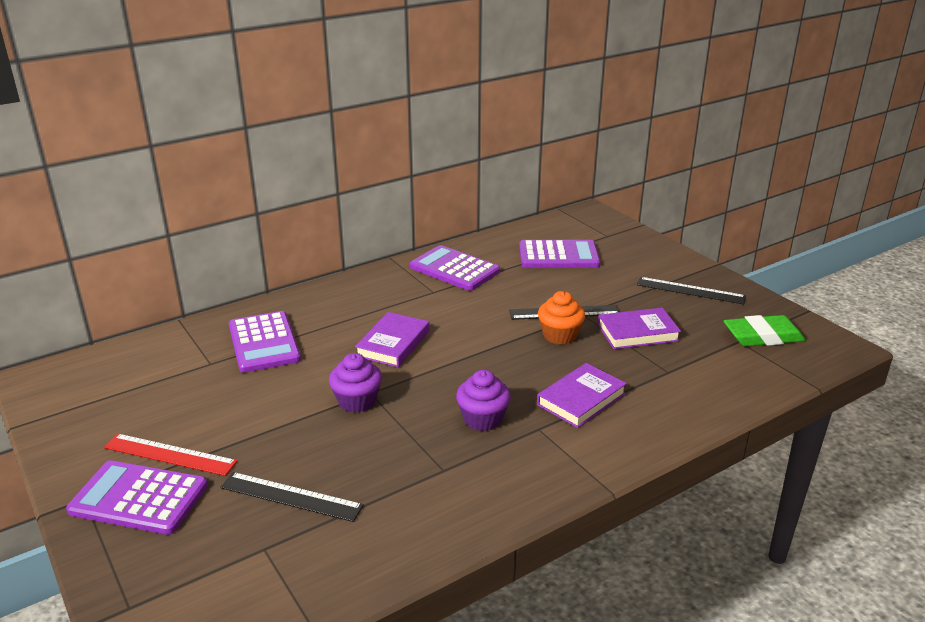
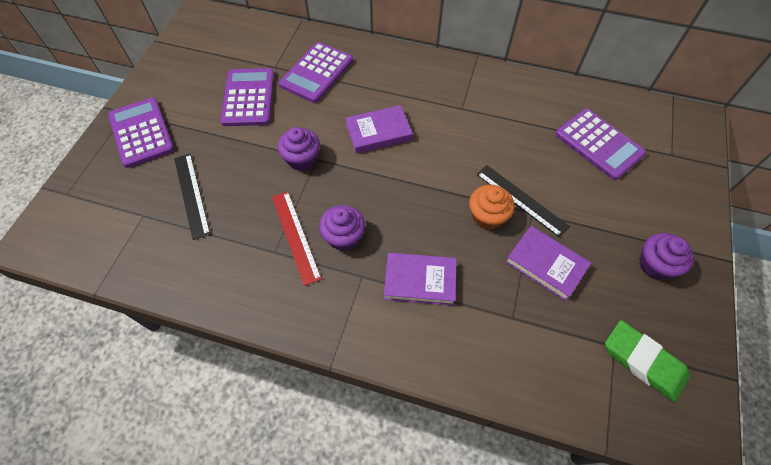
camera: 50 degrees right, 30 degrees up
(170, 454) = (184, 116): red ruler -> red ruler (295, 236)
(454, 269) = (503, 99): purple calculator -> purple calculator (248, 98)
(690, 290) = (655, 265): black ruler -> purple cupcake

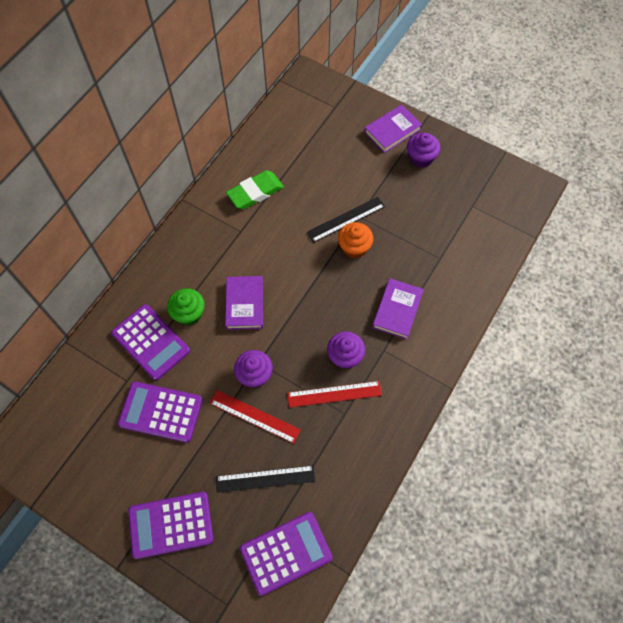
camera: 75 degrees left, 5 degrees up
(256, 170) = (254, 416): none -> red ruler
(354, 92) = (189, 313): none -> green cupcake
(546, 264) = (404, 223): purple book -> purple book (392, 131)
(599, 144) = (310, 148): purple calculator -> purple calculator (286, 553)
(643, 362) = (485, 194): green eraser -> green eraser (255, 192)

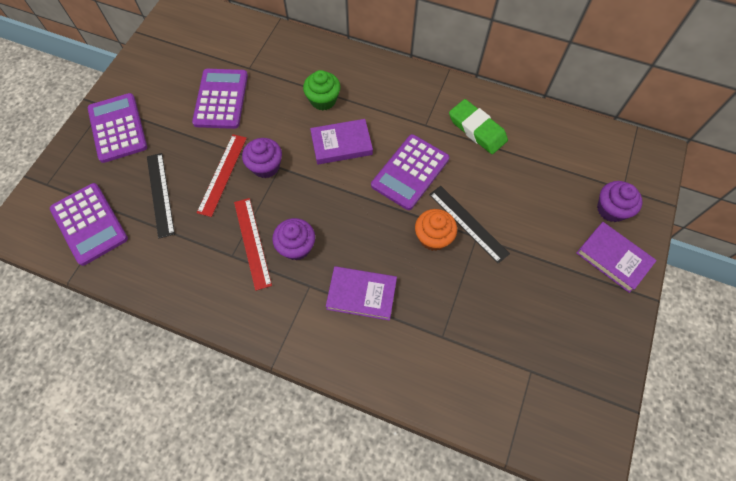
camera: 80 degrees right, 0 degrees up
(151, 342) = (289, 77): purple calculator -> purple calculator (410, 172)
(421, 158) = (584, 298): purple cupcake -> purple cupcake (611, 209)

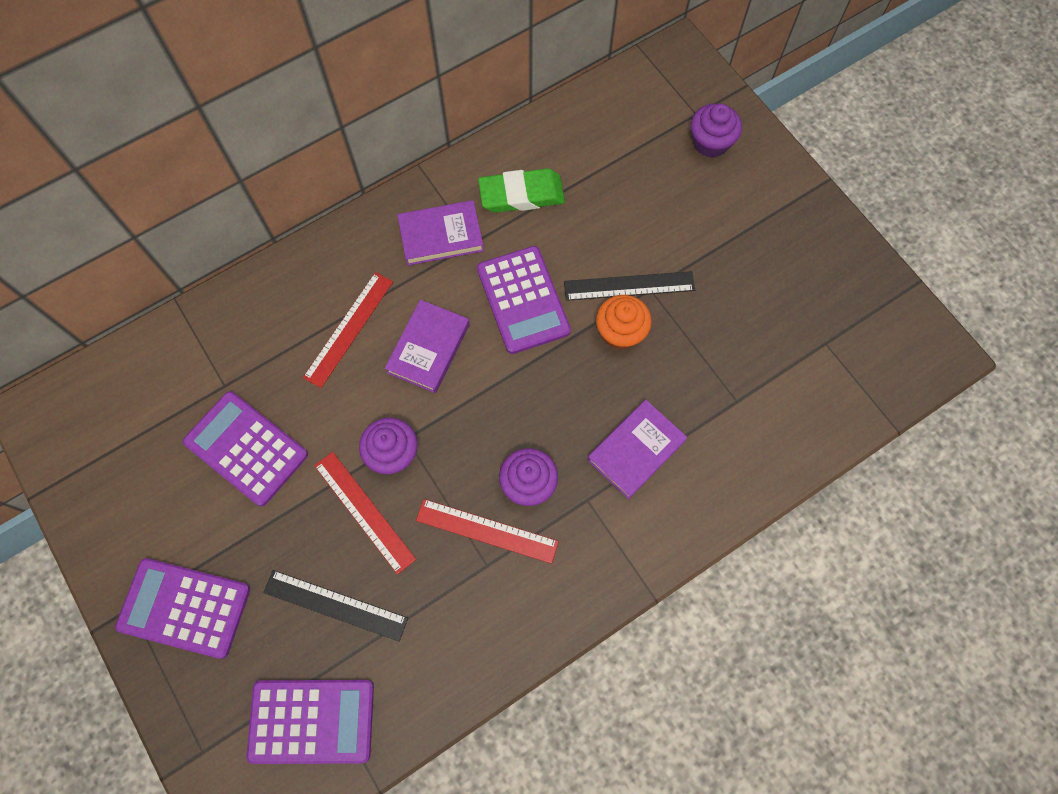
camera: 55 degrees left, 5 degrees up
(323, 100) = (348, 329): green cupcake -> red ruler
(613, 258) = (763, 182): purple book -> purple book (441, 236)

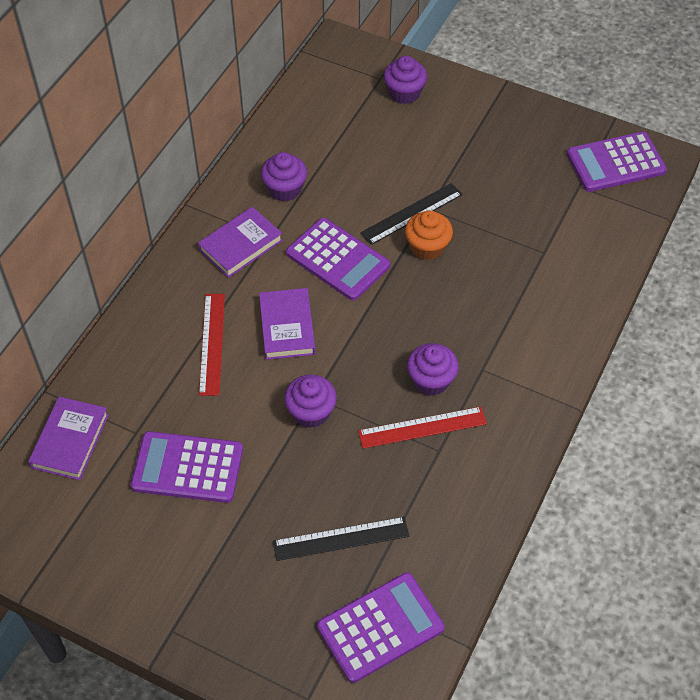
camera: 30 degrees left, 15 degrees down
(184, 608) = (218, 606): purple calculator -> purple calculator (616, 163)
(364, 512) = (317, 463): red ruler -> none
(521, 194) = (285, 189): green eraser -> purple cupcake
(636, 450) = (494, 319): purple book -> purple book (70, 441)

